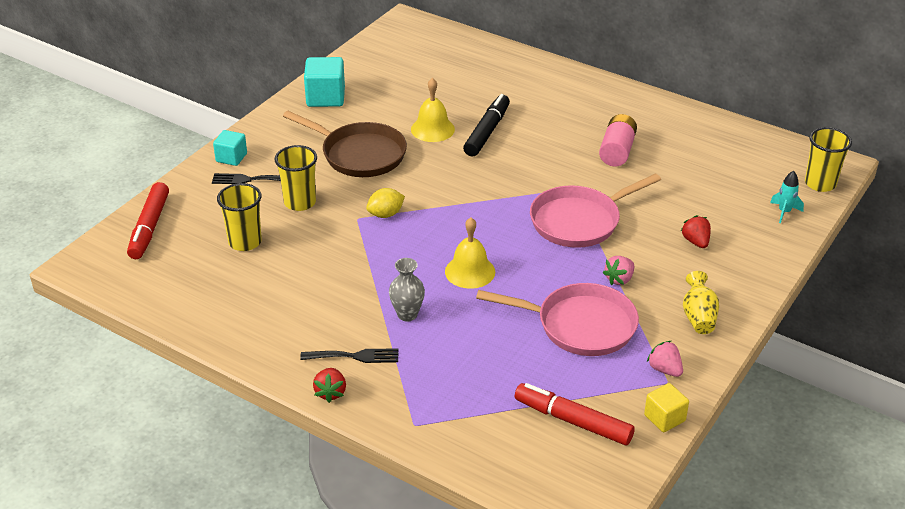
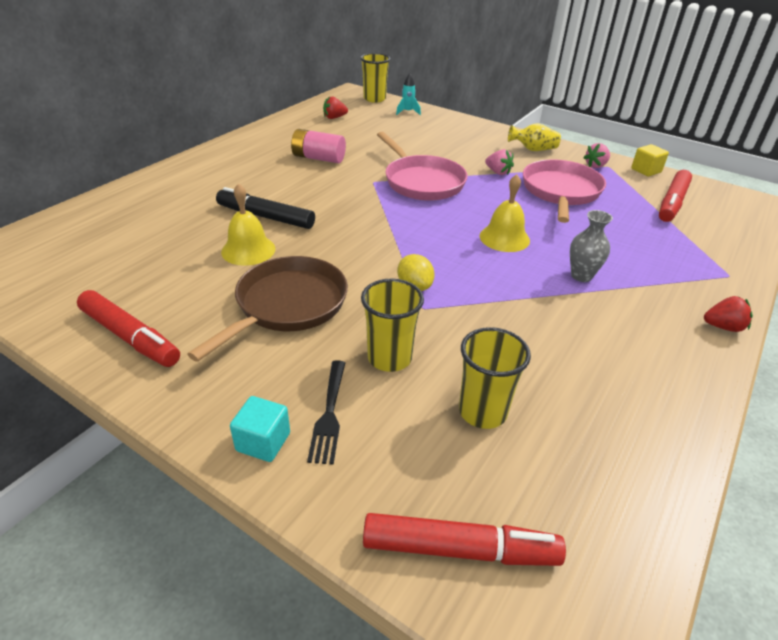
camera: 90 degrees left, 0 degrees up
(325, 97) = (130, 337): turquoise cube -> red marker
(355, 356) = (660, 310): black fork -> none
(696, 242) = (445, 142): red strawberry -> red strawberry (334, 118)

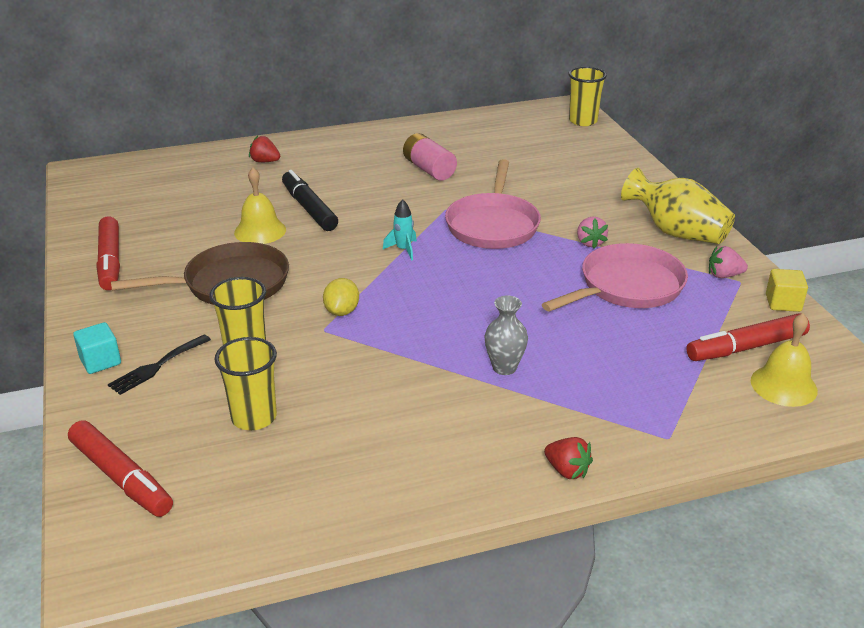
camera: 40 degrees right, 5 degrees down
(334, 118) = (506, 131): red strawberry -> red strawberry (265, 161)
(407, 112) = (596, 146): turquoise rocket -> turquoise rocket (403, 250)
(504, 238) = (487, 305): yellow bell -> yellow bell (783, 385)
(533, 149) = (676, 232): yellow vase -> yellow vase, size x1.67

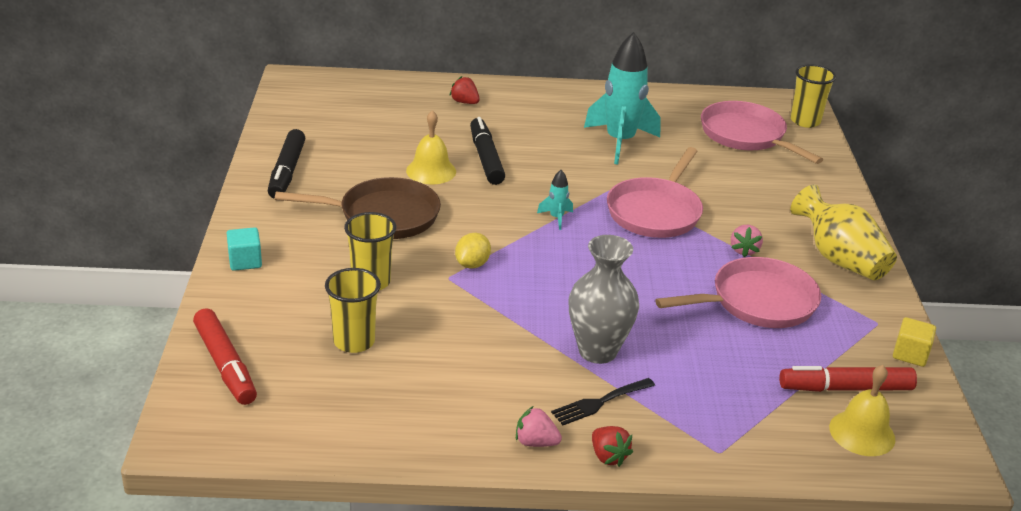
camera: 15 degrees right, 0 degrees up
(110, 261) = (287, 172): red marker -> black marker
(157, 366) = (290, 277): black fork -> black fork (599, 402)
(429, 169) = (620, 142): pink battery -> turquoise rocket
(504, 367) = (597, 351): grey vase -> grey vase, size x1.67
(539, 143) = (746, 136): none -> pink pan
(724, 275) = (864, 313): pink strawberry -> pink strawberry (535, 442)

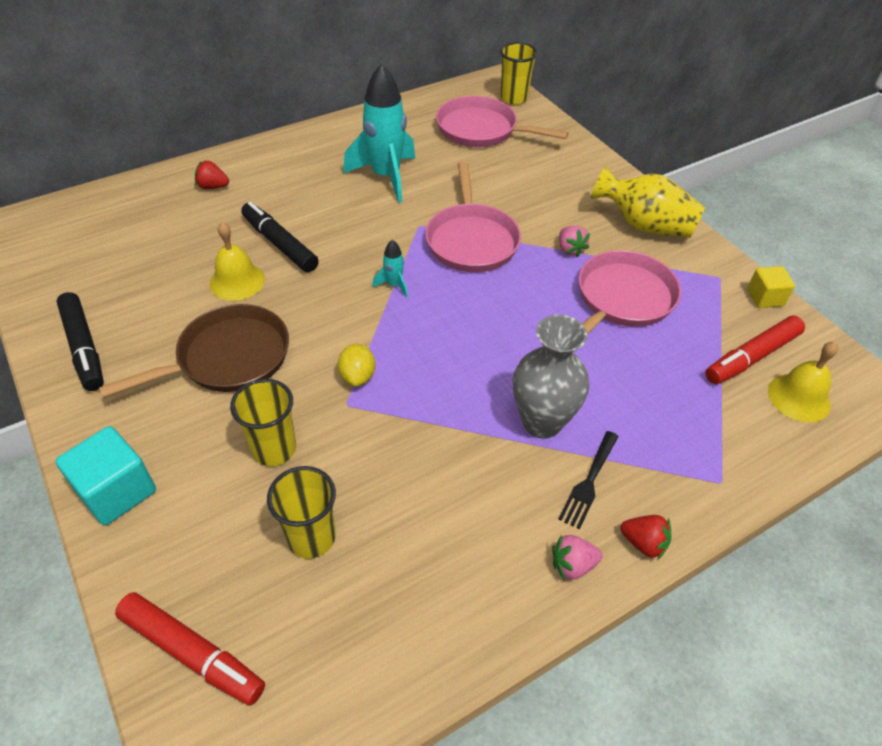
camera: 30 degrees left, 15 degrees up
(245, 261) = (117, 491): turquoise cube -> turquoise cube, size x1.60

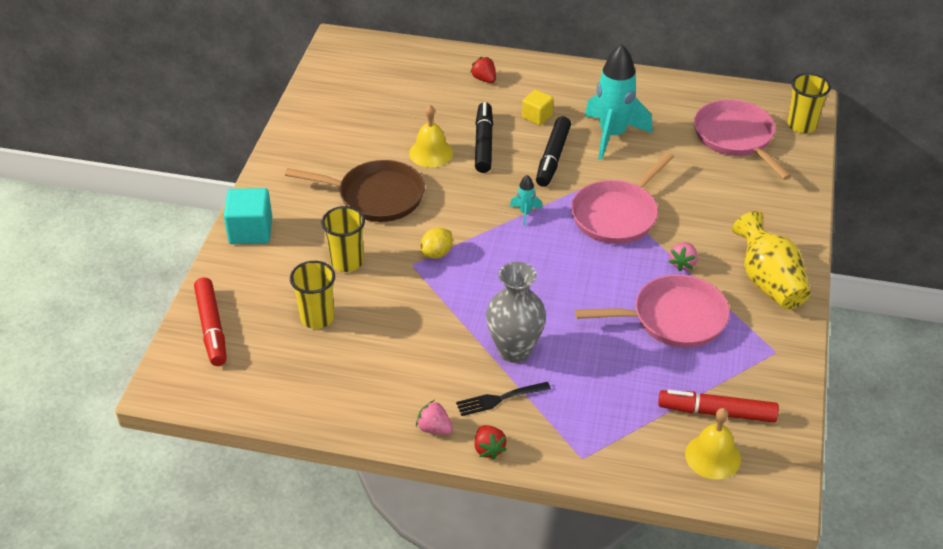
camera: 45 degrees right, 5 degrees down
(84, 348) = (307, 143): black marker -> black marker (553, 157)
(765, 297) = (791, 386): yellow cube -> yellow cube (537, 116)

